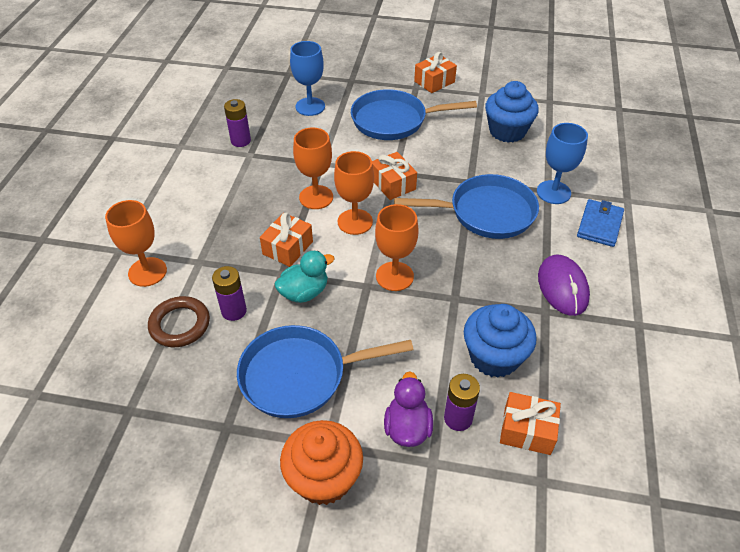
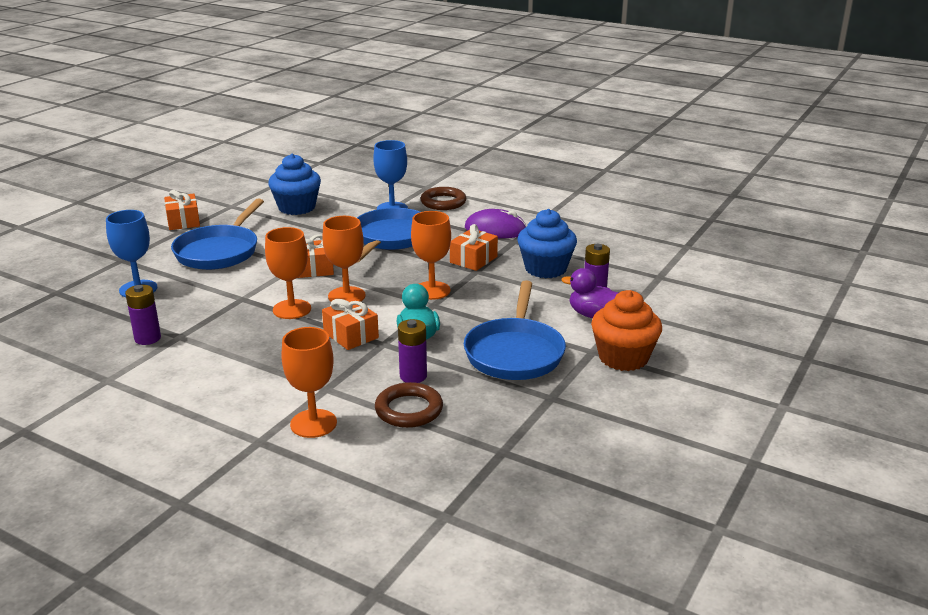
camera: 70 degrees left, 20 degrees down
(527, 430) = (617, 272): orange gift -> orange gift (473, 260)
(599, 225) = (443, 202): blue wallet -> brown ring

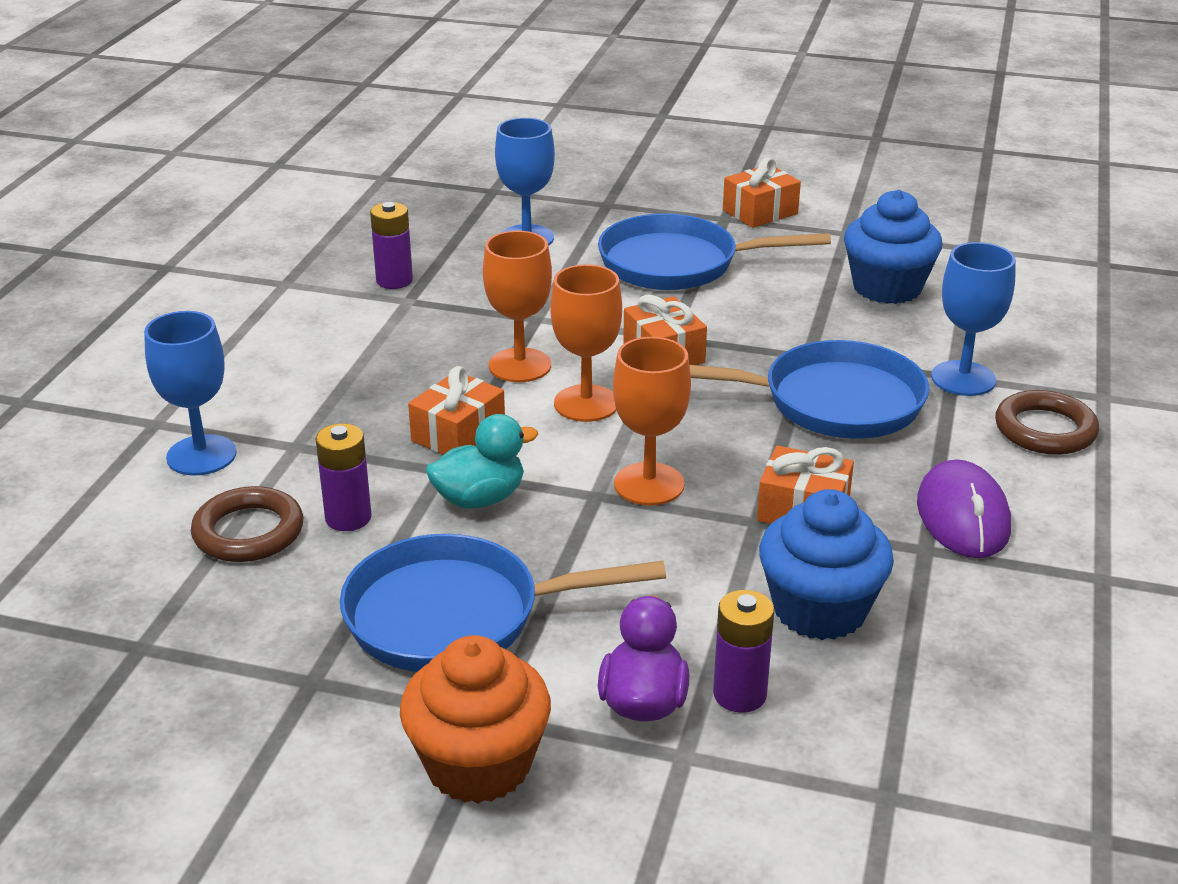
camera: 75 degrees right, 5 degrees up
(313, 423) = (201, 455): orange goblet -> blue goblet

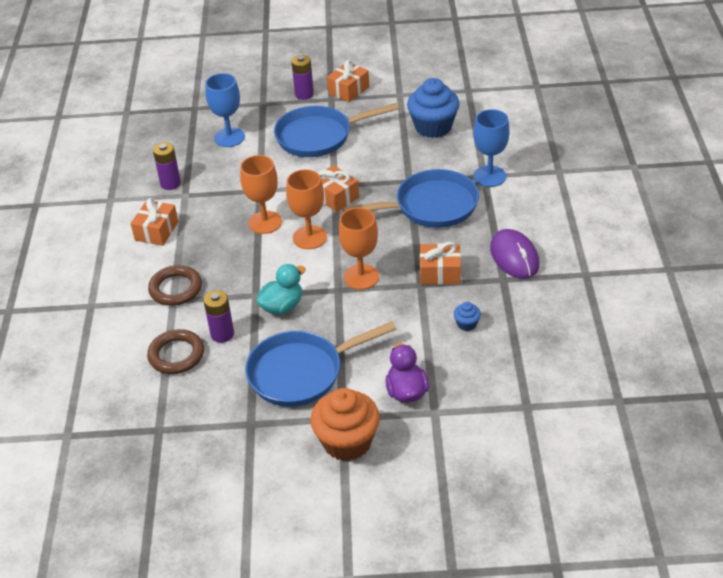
camera: 15 degrees left, 10 degrees up
(201, 455) = (127, 318): blue goblet -> none
(458, 434) = (253, 272): orange gift -> orange gift (156, 231)
(739, 694) = (447, 376): purple battery -> purple battery (304, 94)
(819, 610) = (467, 324): blue cupcake -> blue cupcake, size x0.43
(1045, 430) = (537, 197): brown ring -> brown ring (176, 289)

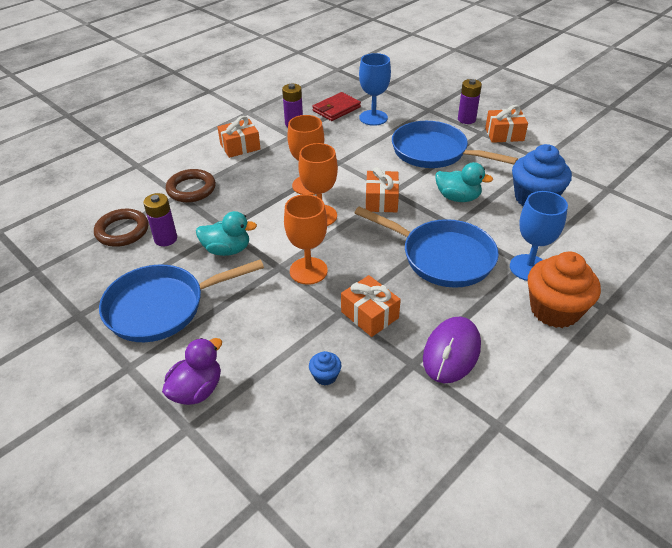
camera: 45 degrees right, 0 degrees up
(186, 149) = (336, 109): none -> red wallet
(301, 372) = (162, 307): blue pan -> blue pan turned 45 degrees counterclockwise
(347, 442) = (100, 389): orange cupcake -> orange cupcake (554, 310)
(384, 159) = (458, 198): none -> turquoise duck

